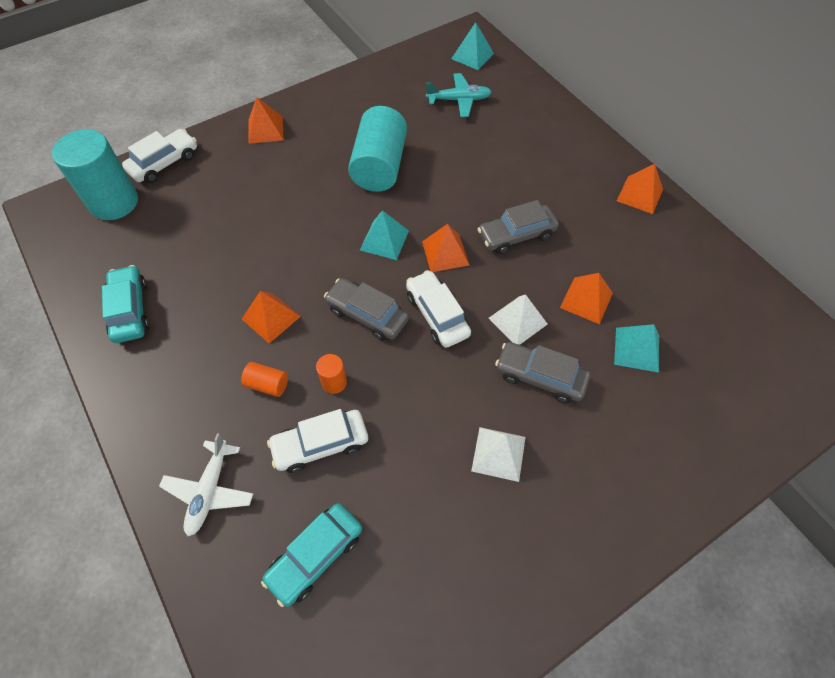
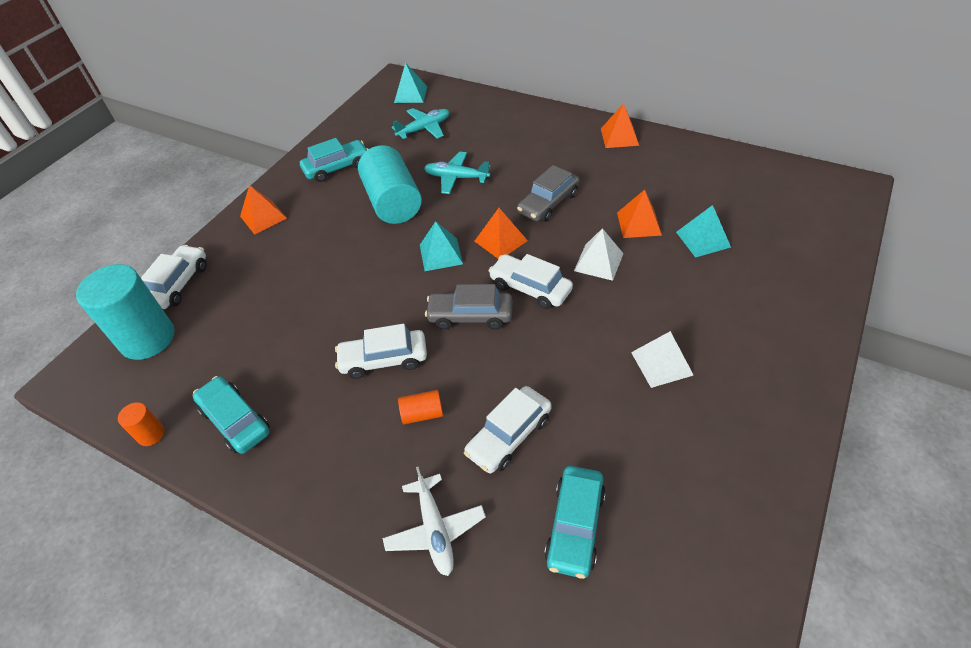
camera: 25 degrees left, 10 degrees down
(271, 317) = (384, 359): orange pyramid -> white car
(334, 382) = (482, 381): orange cylinder -> orange cylinder (151, 434)
(356, 107) = (337, 168): none -> turquoise car
(451, 167) = (456, 178): none -> turquoise plane
(540, 377) = (648, 293): grey car -> none

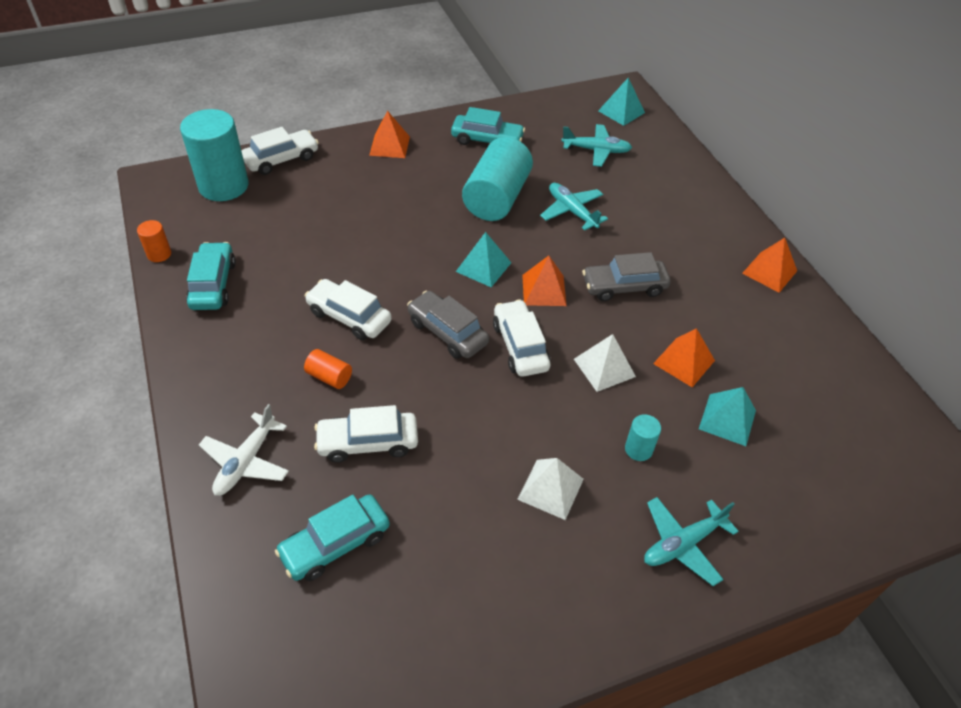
camera: 35 degrees right, 0 degrees up
(679, 296) = (638, 449): none -> turquoise cylinder
(770, 332) = (683, 544): none -> turquoise plane

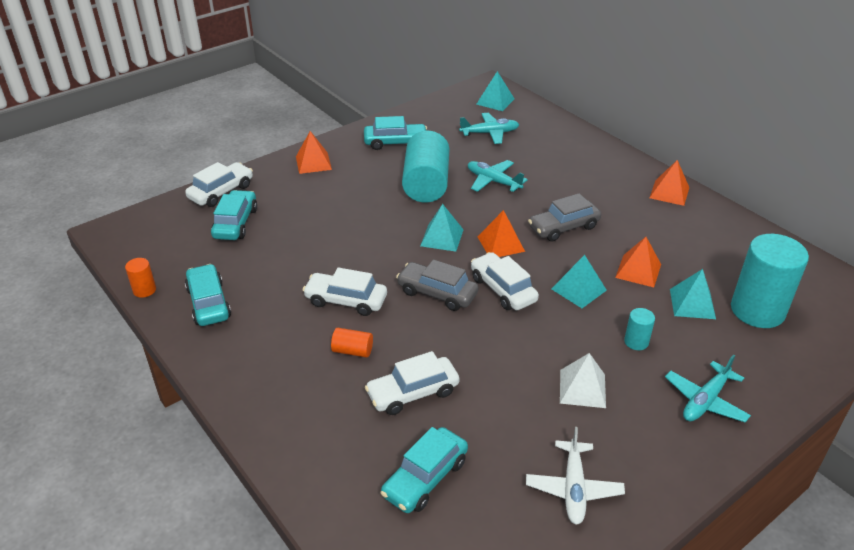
camera: 15 degrees left, 10 degrees down
(223, 186) = (178, 223): turquoise cylinder -> turquoise cylinder (757, 310)
(246, 462) = (312, 435): white plane -> white plane (573, 488)
(280, 199) = (236, 223): none -> turquoise car
(604, 367) = (578, 289): white pyramid -> turquoise pyramid

